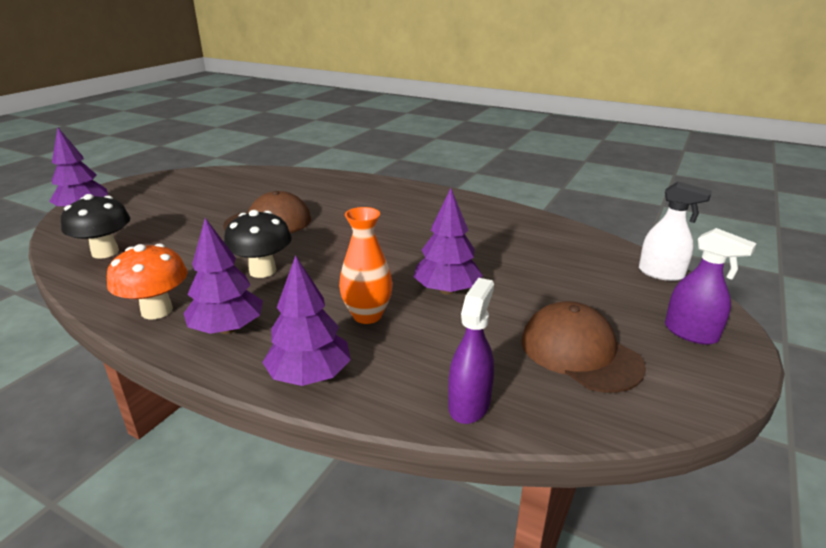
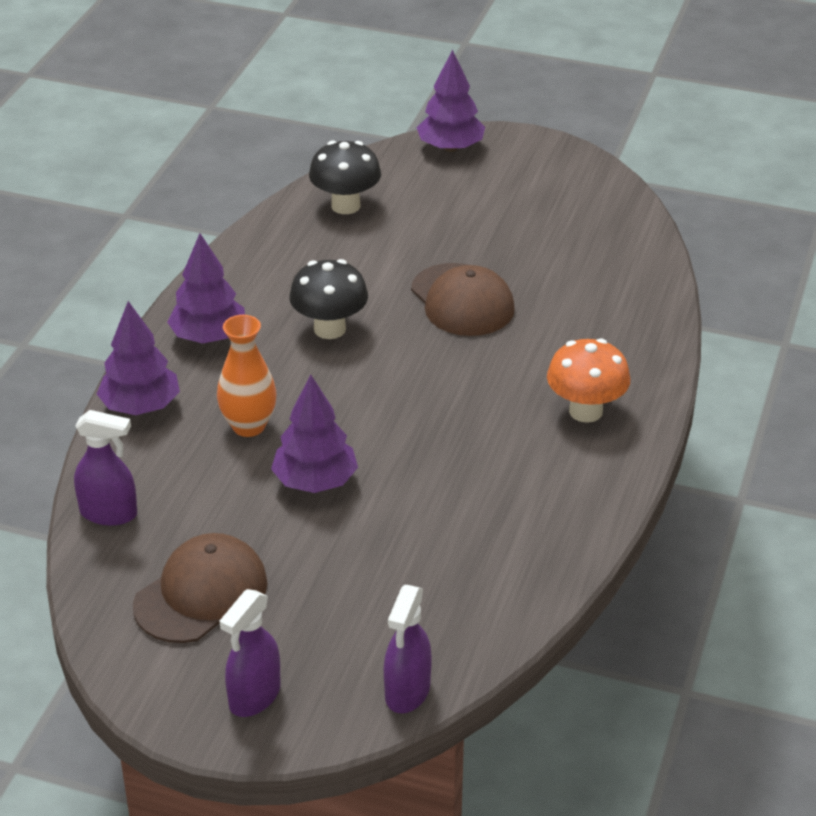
camera: 80 degrees right, 10 degrees up
(157, 311) = (233, 283): orange mushroom -> orange mushroom (585, 411)
(661, 273) = (407, 692): white spray bottle -> purple spray bottle

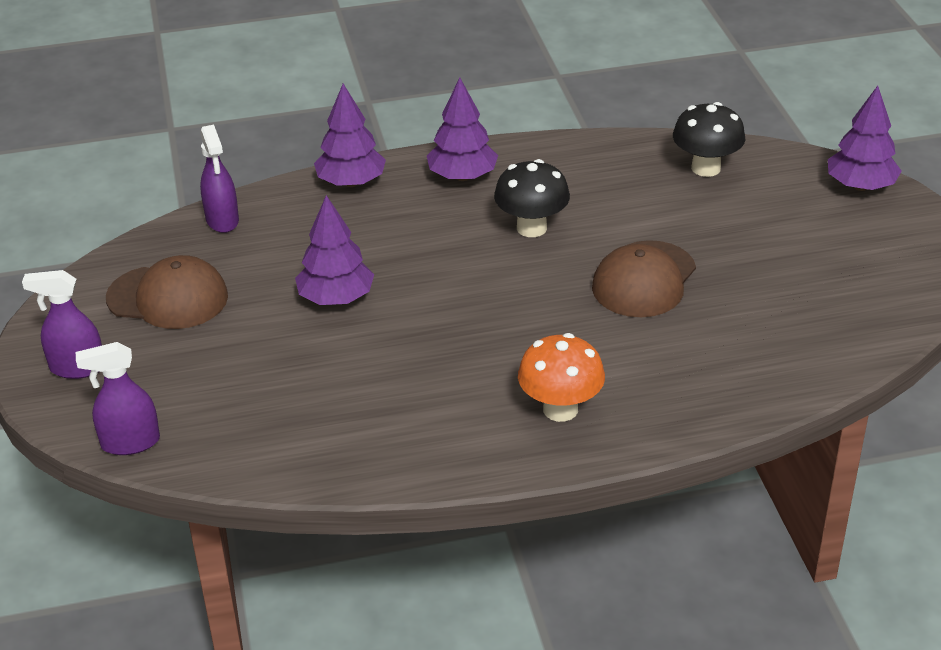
camera: 60 degrees right, 0 degrees up
(249, 426) = (374, 239): orange vase -> none

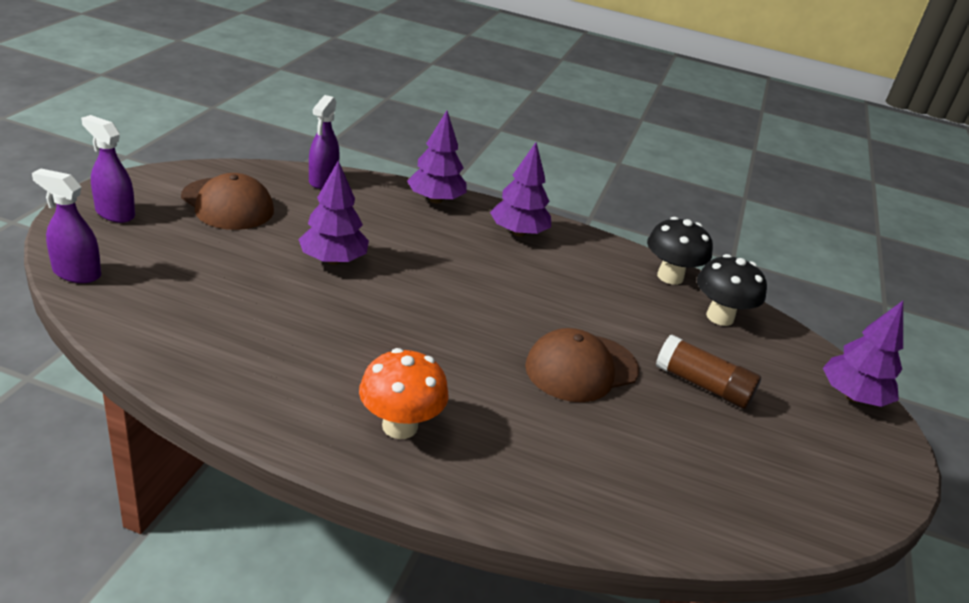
camera: 25 degrees right, 5 degrees down
(531, 228) = (531, 288): black mushroom -> black mushroom (670, 277)
(746, 240) = (702, 385): none -> brown glue stick

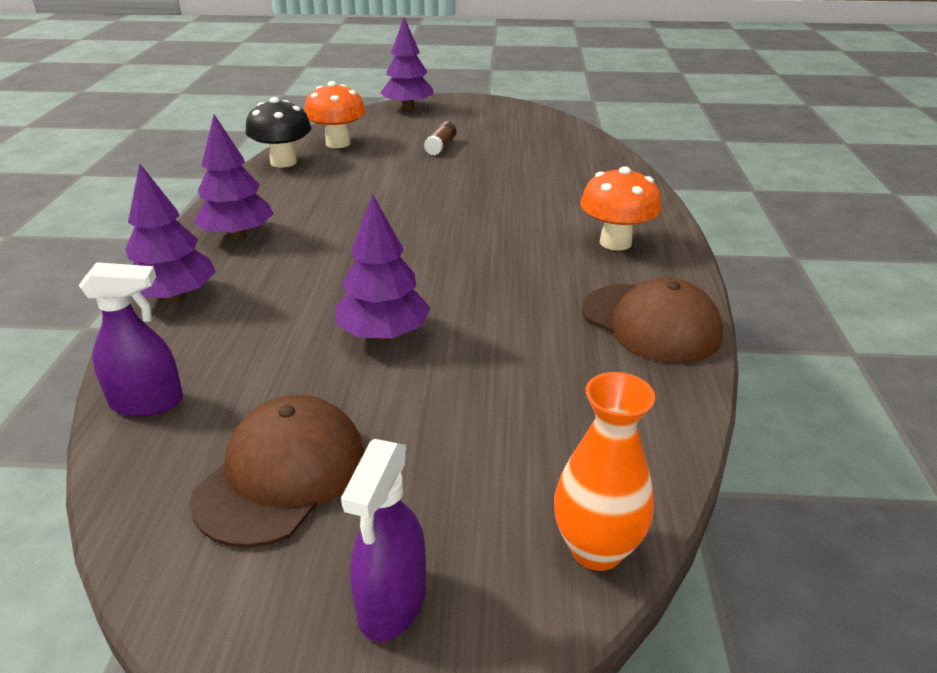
camera: 100 degrees left, 0 degrees up
(76, 273) = (596, 549): purple spray bottle -> orange vase
(581, 368) = (462, 185): brown cap -> brown cap (651, 323)
(702, 385) = (440, 146): brown glue stick -> brown glue stick, size x0.64
(720, 317) = (338, 143): black mushroom -> orange mushroom

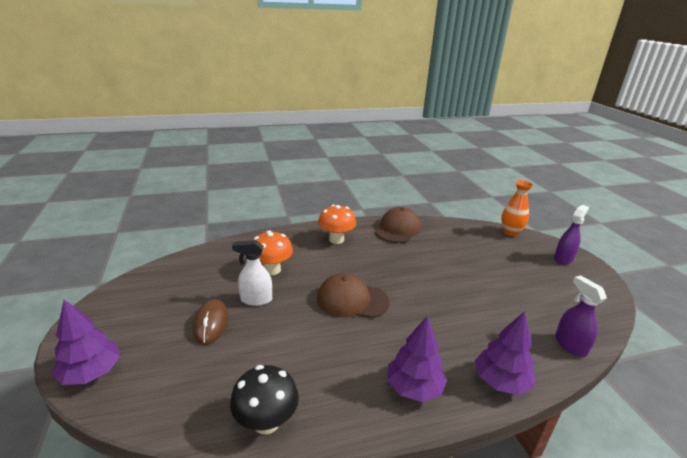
camera: 110 degrees left, 5 degrees down
(281, 475) = (554, 291): brown cap -> brown cap (352, 300)
(338, 143) = (208, 396): orange mushroom -> orange mushroom (272, 270)
(383, 334) = (460, 289): purple tree -> none
(392, 603) = (563, 259): purple spray bottle -> purple spray bottle turned 45 degrees counterclockwise
(440, 146) = (211, 323): brown glue stick -> brown mouse
(469, 169) = (256, 299): none -> white spray bottle

